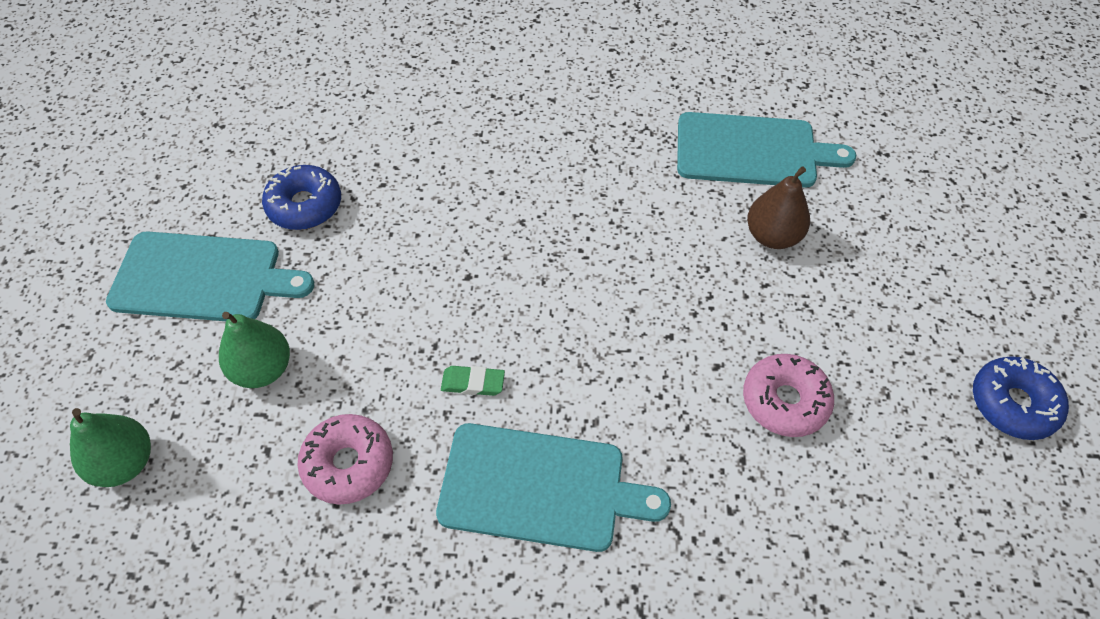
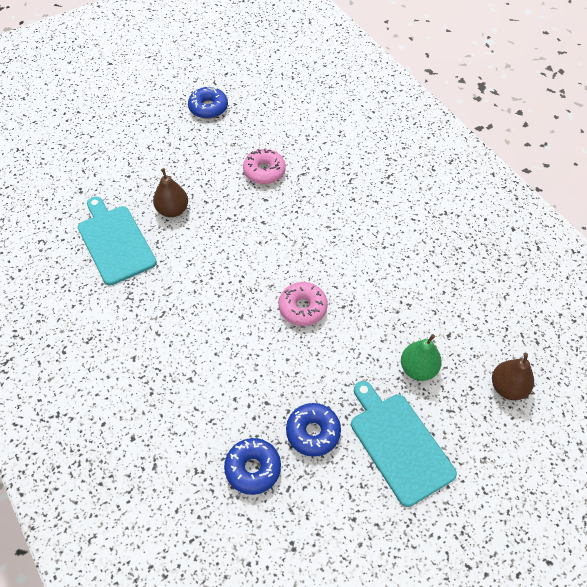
camera: 125 degrees left, 0 degrees up
(124, 463) = (507, 387): green pear -> brown pear
(323, 134) = (253, 468): none -> blue donut
(348, 464) = (425, 299): pink donut -> pink donut (302, 308)
(473, 383) = (348, 279): green eraser -> none
(540, 488) = (372, 228): turquoise cutting board -> none

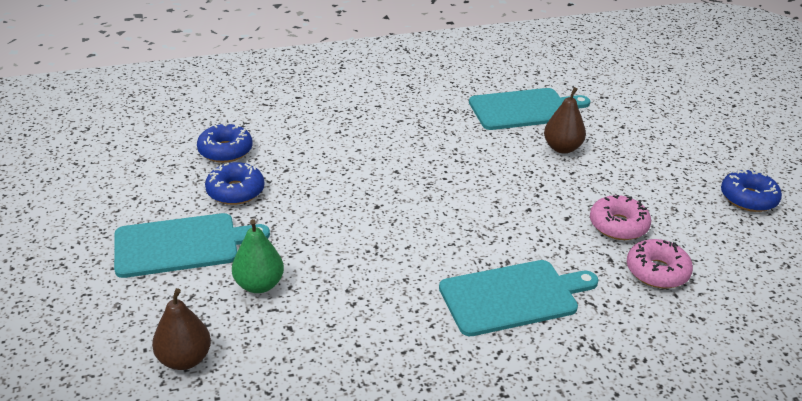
camera: 105 degrees right, 20 degrees down
(302, 308) = (387, 214): pink donut -> pink donut (657, 271)
(362, 218) = (513, 297): none -> turquoise cutting board

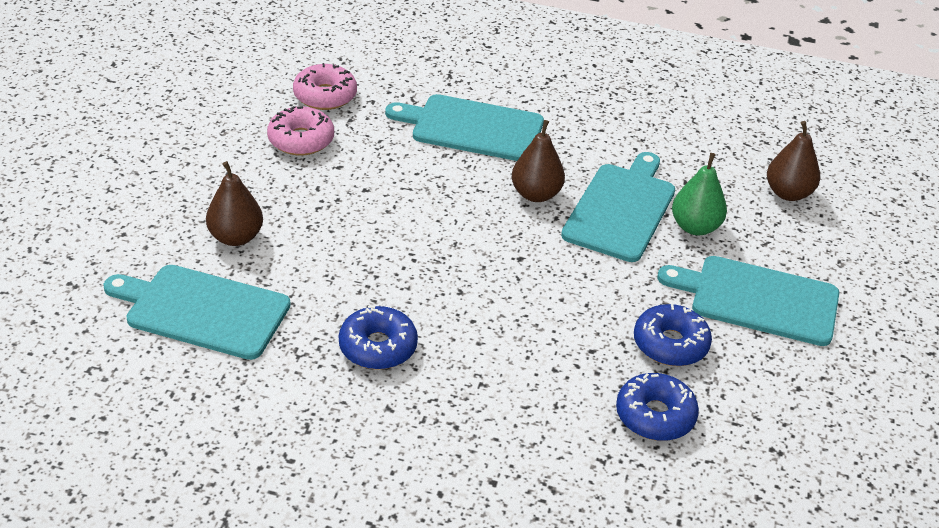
camera: 150 degrees left, 5 degrees up
(330, 274) = (621, 209): none -> turquoise cutting board
(406, 258) = (536, 194): none -> brown pear
(748, 198) = (139, 110): blue donut -> blue donut (378, 347)

